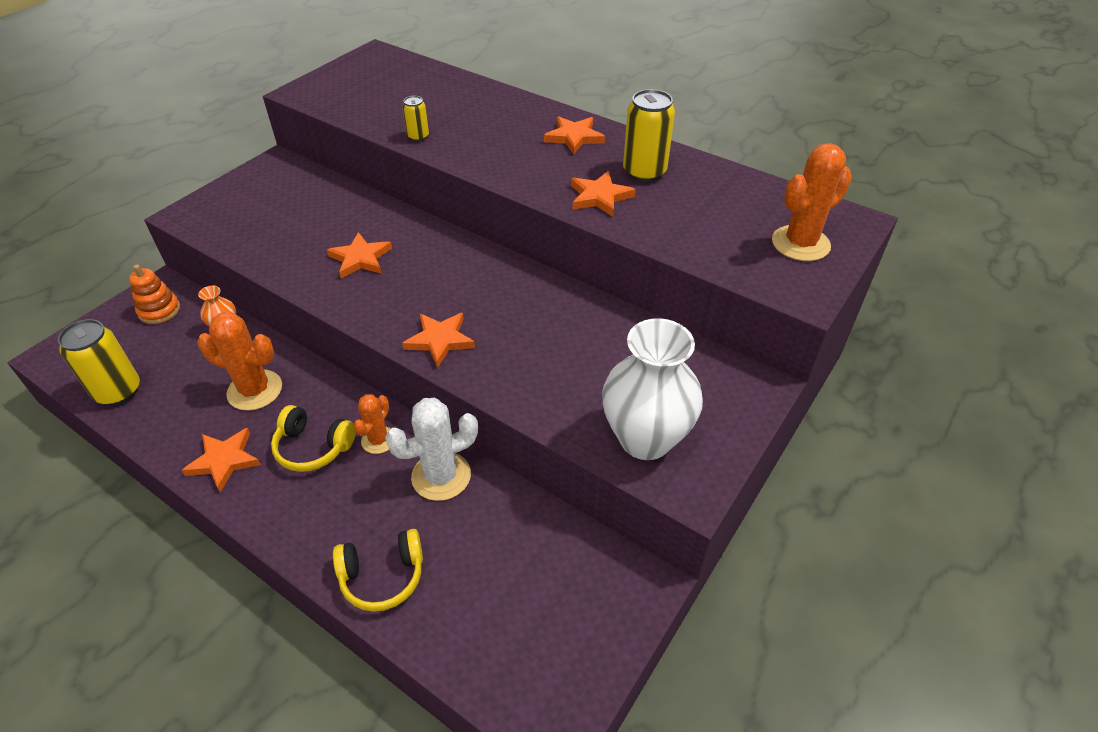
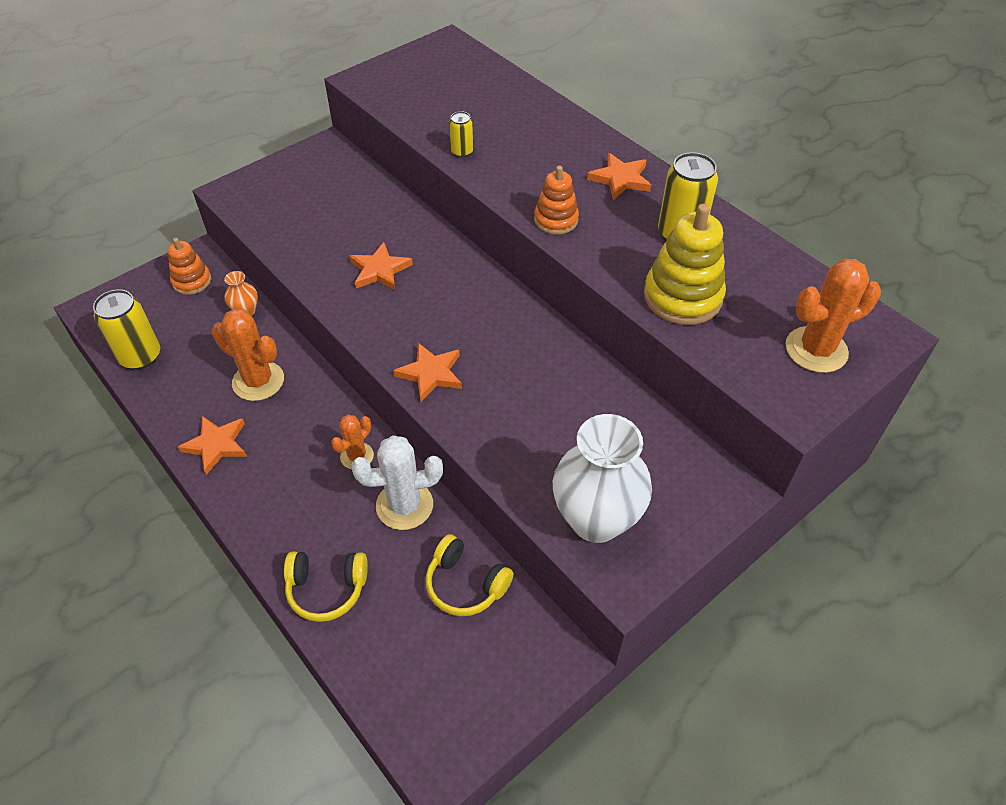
camera: 15 degrees right, 5 degrees up
(313, 447) = (296, 450): yellow headphones -> yellow headphones (465, 584)
(527, 178) = (556, 220): none -> orange stacking toy
(599, 197) = (623, 255): orange star -> none
(666, 221) = (682, 297): none -> yellow stacking toy

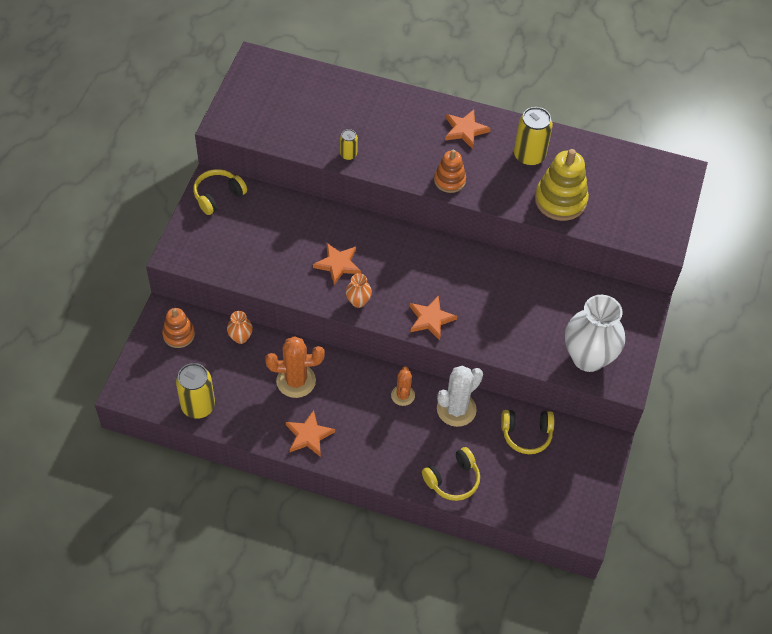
camera: 35 degrees left, 5 degrees up
(322, 159) = (218, 196): none -> yellow headphones
(366, 316) = (358, 301): none -> orange vase
(816, 350) = (651, 200): orange cactus -> none

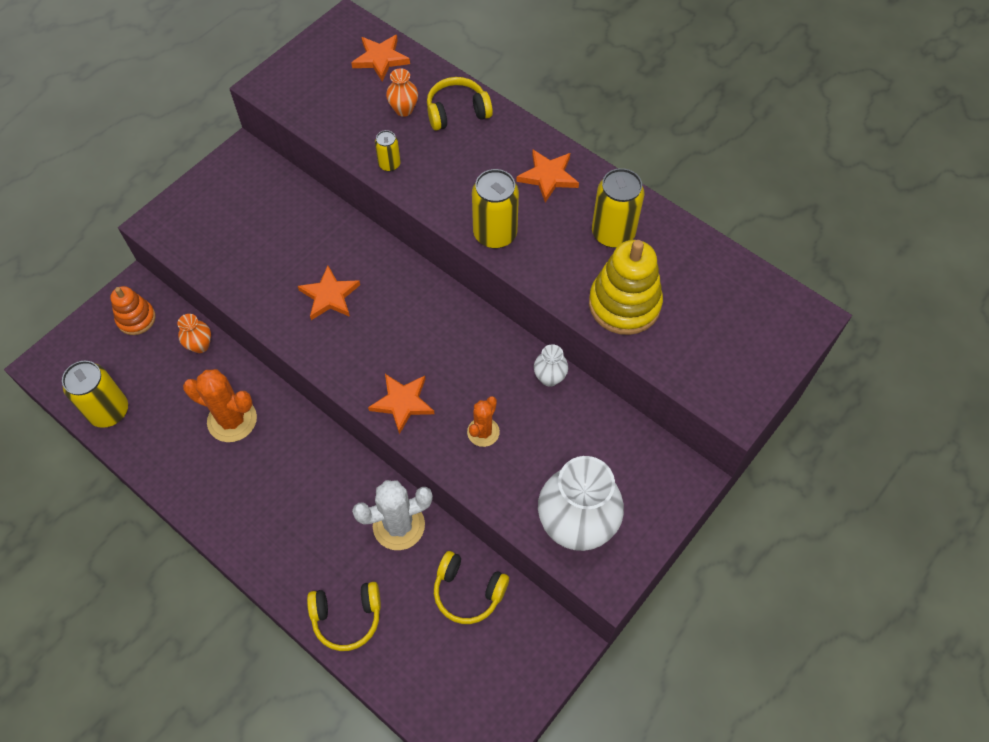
camera: 25 degrees right, 5 degrees up
(218, 196) = (241, 170): yellow headphones -> yellow headphones (457, 112)
(309, 435) = (210, 493): orange star -> orange star (381, 59)
(358, 301) = (328, 350): orange vase -> orange vase (404, 110)
(403, 395) = (344, 483): orange cactus -> orange cactus (483, 432)
(449, 180) = (495, 234): orange stacking toy -> yellow can
(522, 270) = (549, 378): none -> white vase

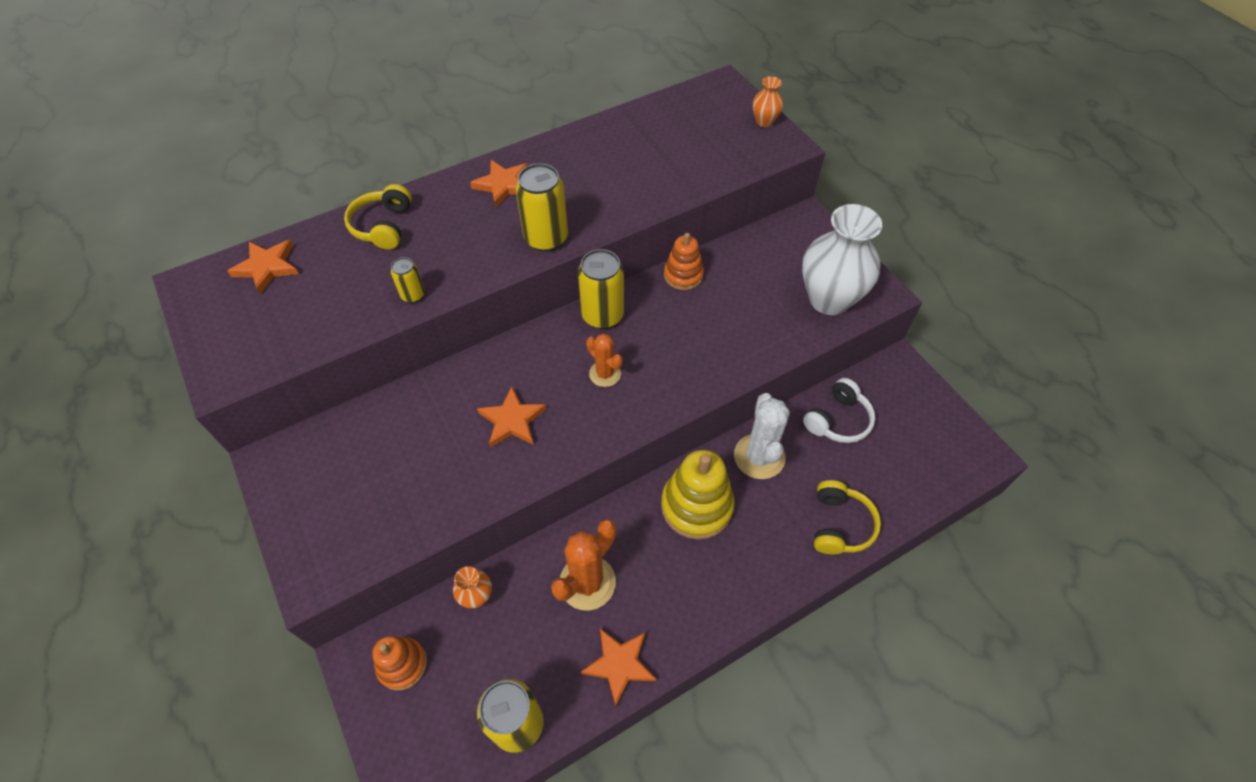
camera: 70 degrees left, 5 degrees down
(402, 403) = (664, 390): orange star -> orange star (619, 664)
(404, 110) = (350, 266): orange vase -> orange vase (764, 121)
(468, 591) = (838, 420): yellow headphones -> white headphones
(483, 432) = (719, 337): orange cactus -> orange cactus (605, 374)
(549, 378) = (683, 275): white vase -> orange stacking toy
(613, 233) = (589, 163): yellow can -> yellow can (602, 315)
(624, 304) = (664, 177): yellow stacking toy -> yellow stacking toy (696, 506)

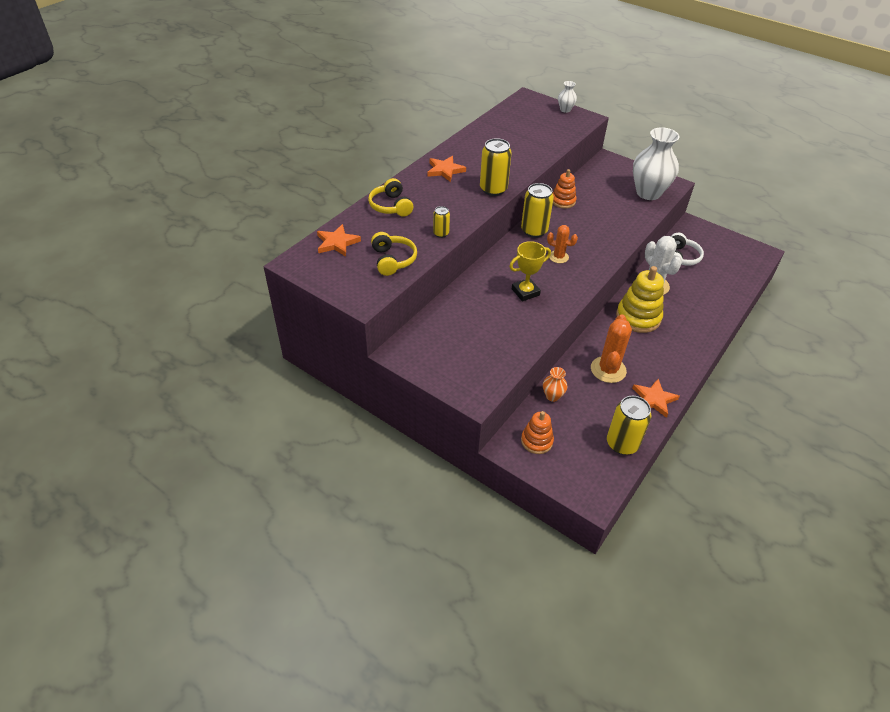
camera: 25 degrees left, 10 degrees down
(512, 420) = (525, 292): orange star -> yellow trophy
(764, 121) = (565, 110): orange vase -> white vase
(839, 524) = (716, 303): yellow headphones -> yellow headphones (393, 260)

